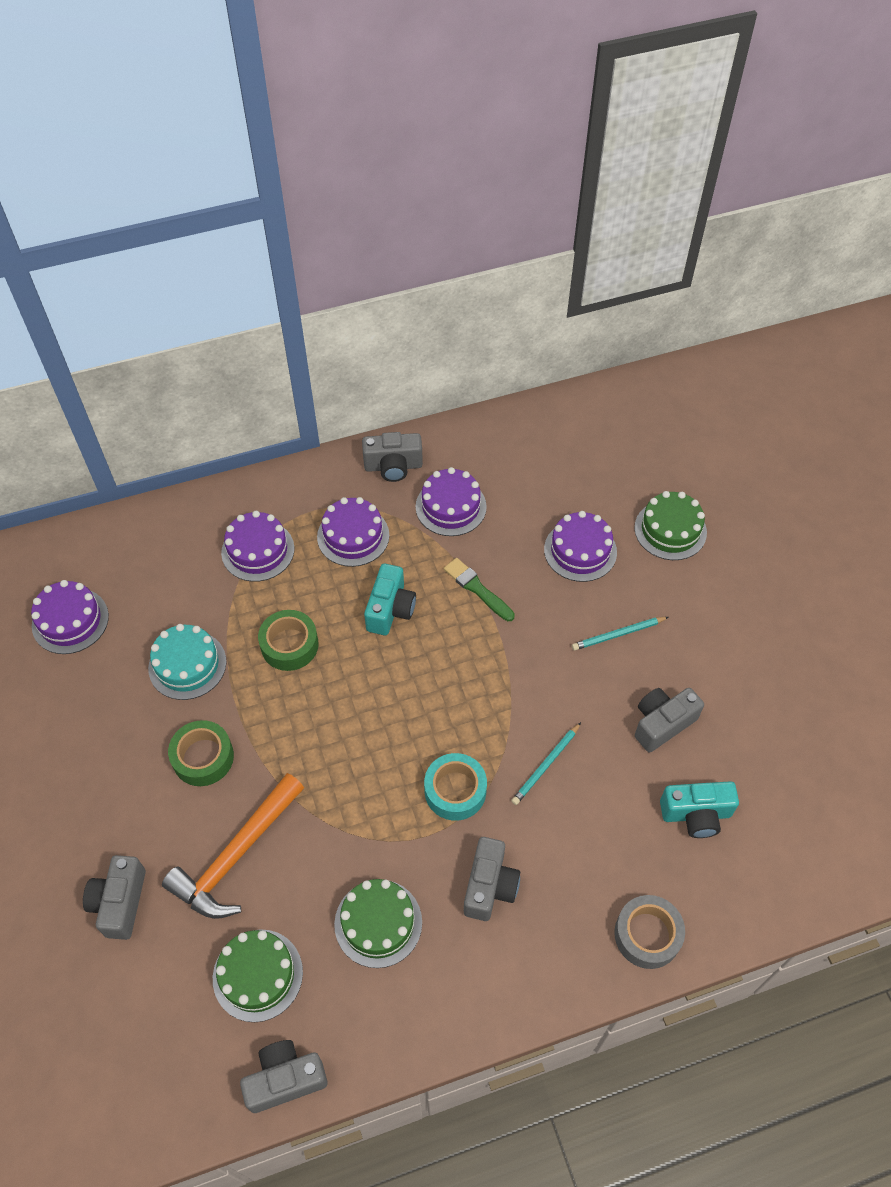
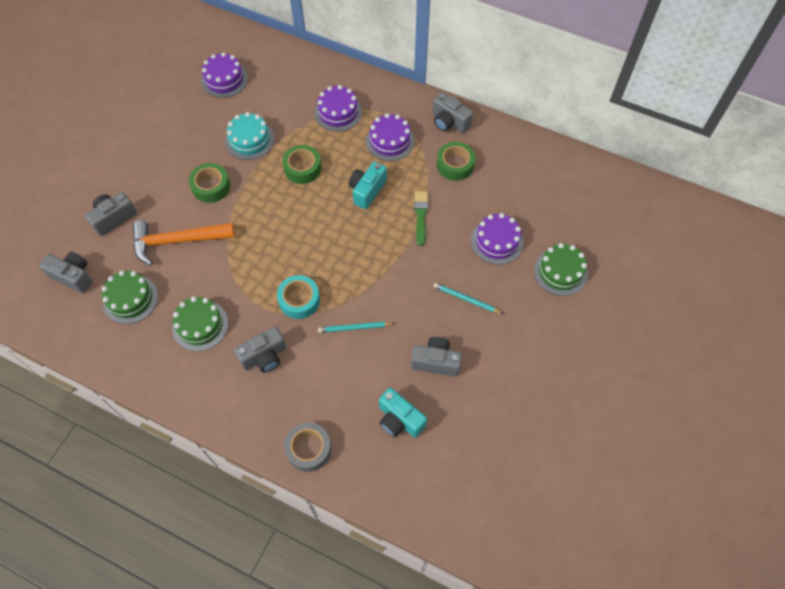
camera: 45 degrees right, 5 degrees up
(285, 1079) = (93, 351): grey camera -> grey camera (73, 276)
(390, 609) = (367, 190): turquoise camera -> turquoise camera turned 150 degrees clockwise
(451, 507) = (455, 165): purple cake -> green tape

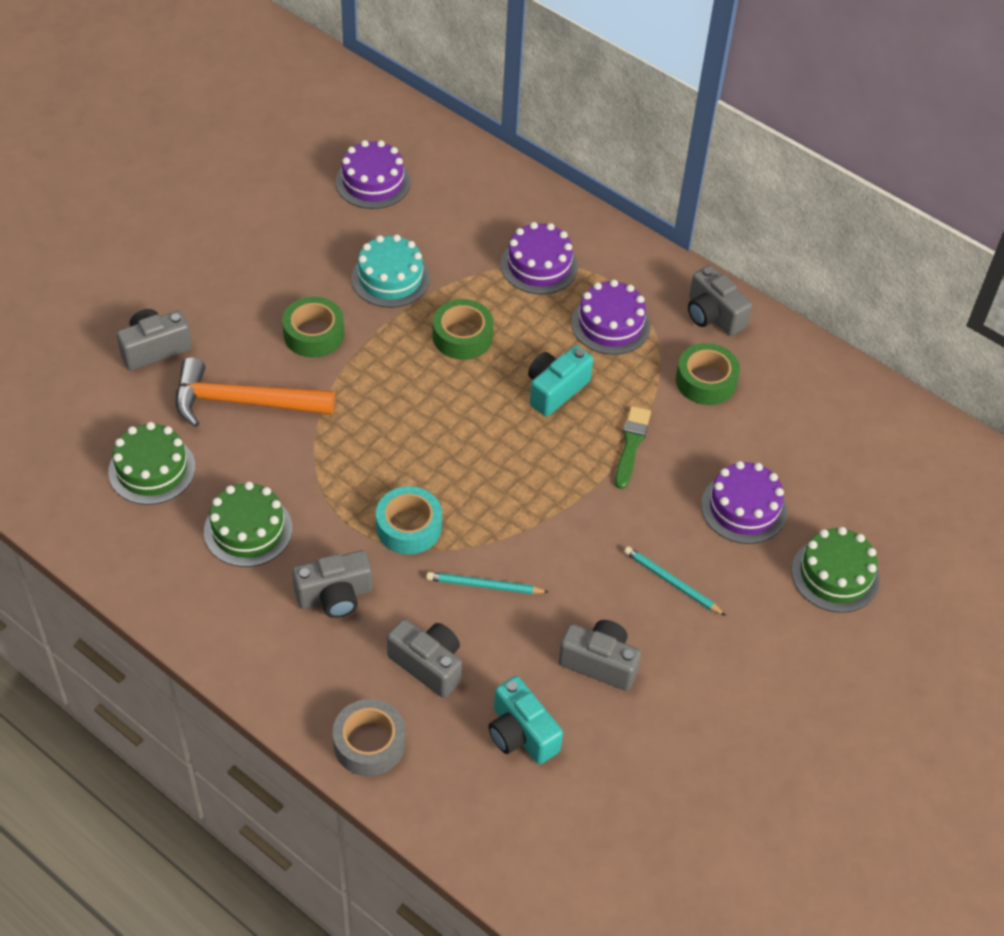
camera: 10 degrees right, 10 degrees down
(73, 276) = (74, 419): grey camera -> grey camera (428, 665)

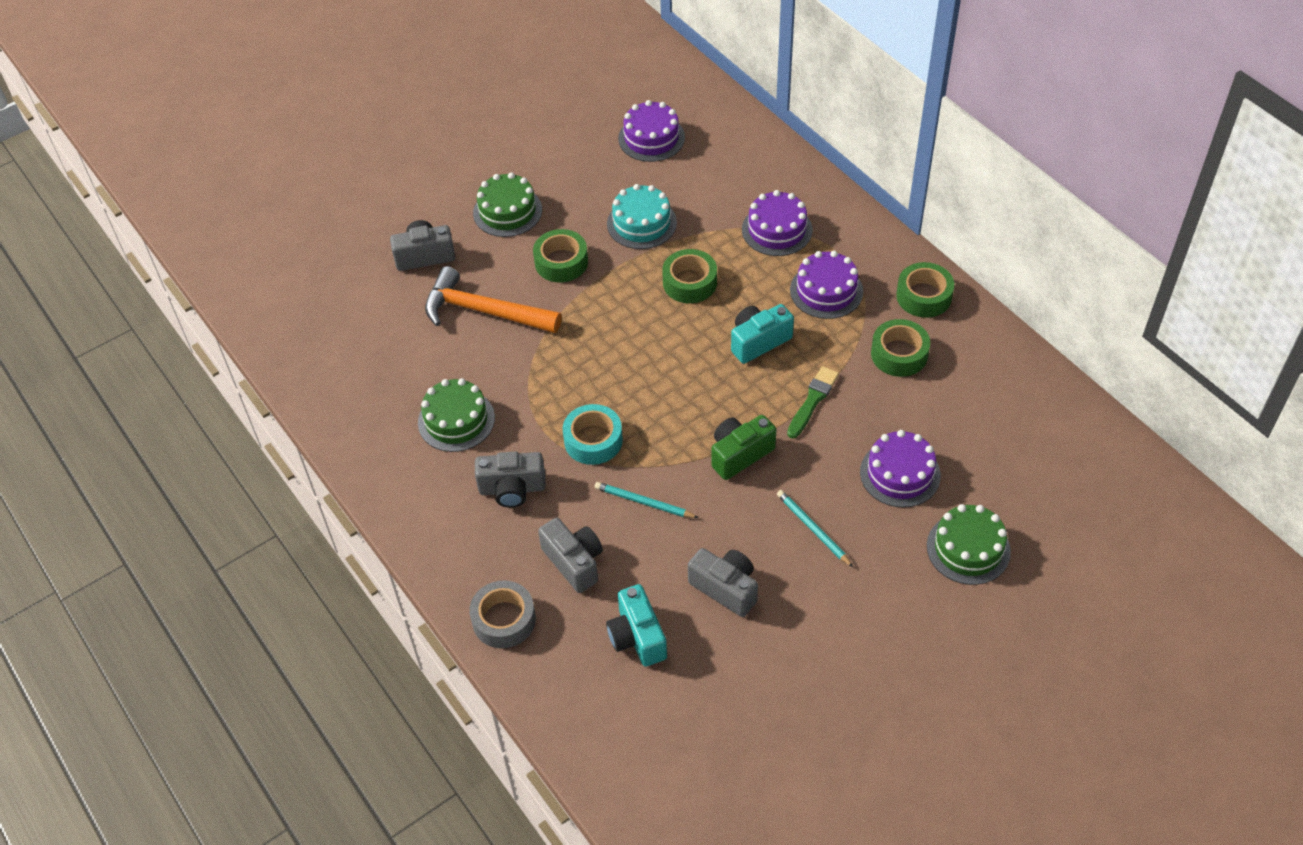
camera: 20 degrees right, 0 degrees up
(152, 469) = (392, 356): green cake -> green cake (507, 211)
(572, 515) = (740, 454): none -> green camera
(713, 315) = (924, 296): grey camera -> green tape

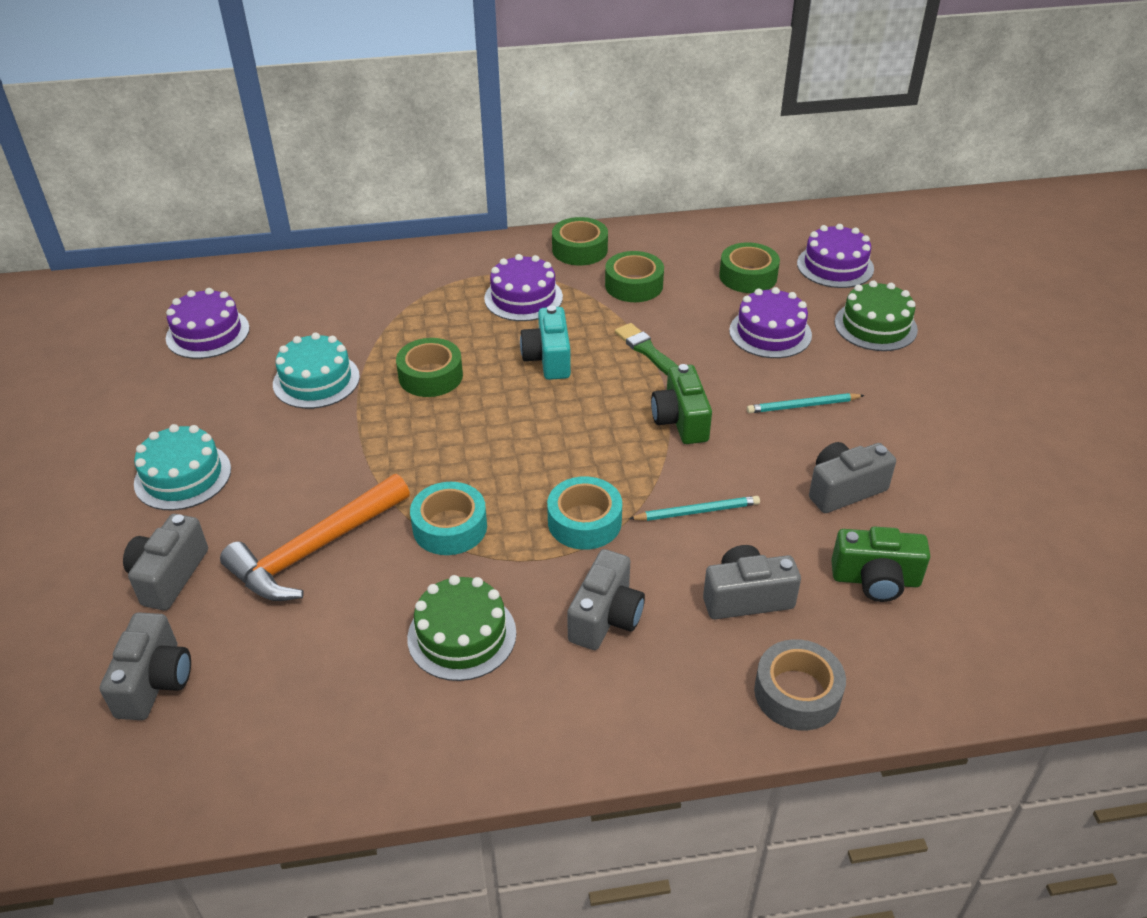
camera: 65 degrees left, 10 degrees down
(348, 297) = (155, 682): none -> grey camera
(507, 211) = (183, 476): green cake -> turquoise cake
(544, 369) = (450, 527): none -> turquoise tape
(561, 262) = (307, 459): green tape -> green tape (748, 276)
(637, 637) = (875, 580): turquoise camera -> green camera
(643, 502) = (697, 511): turquoise pencil -> turquoise pencil turned 150 degrees counterclockwise
(777, 230) = (420, 299): purple cake -> purple cake (835, 266)

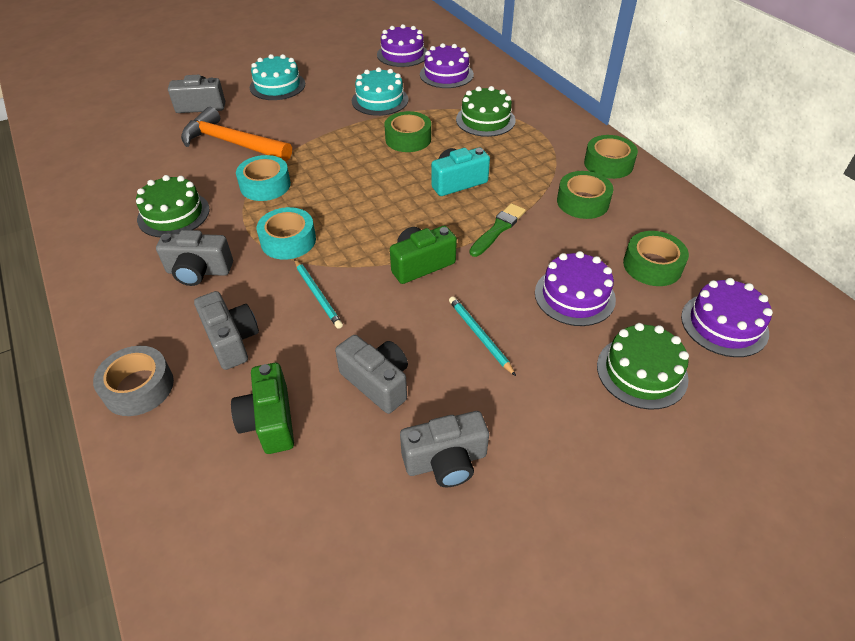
camera: 70 degrees right, 5 degrees up
(155, 682) = (128, 125): grey camera -> grey camera (446, 461)
(435, 306) = (485, 120): none -> green cake
(523, 298) = (523, 153): purple cake -> purple cake (446, 74)

